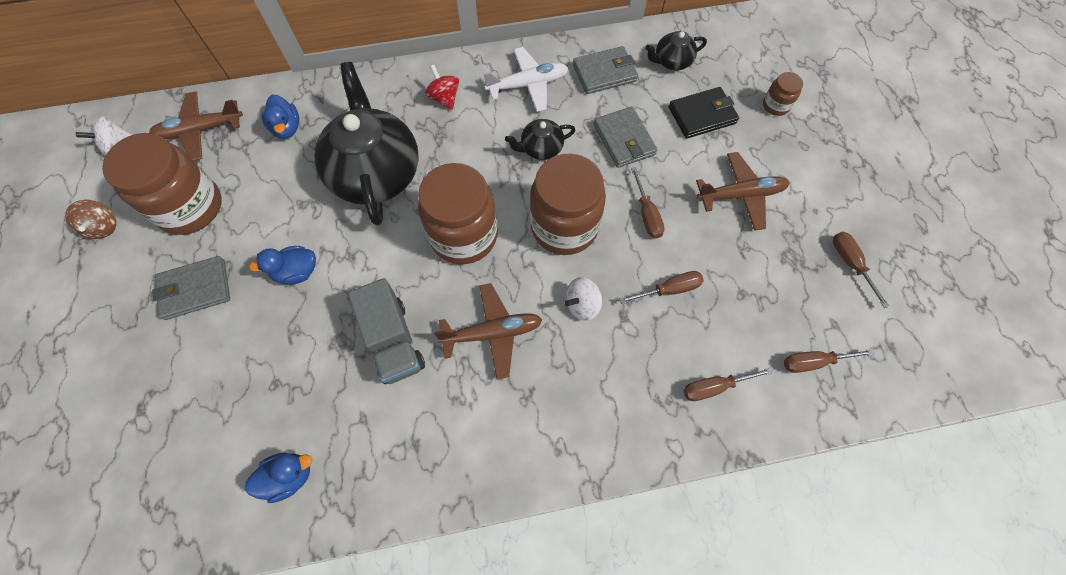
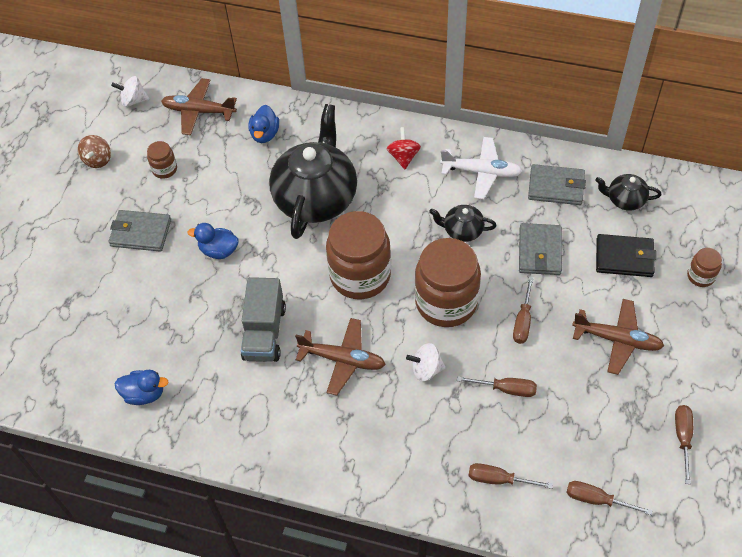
camera: 30 degrees right, 10 degrees down
(190, 207) = (164, 169): brown jar -> brown jar, size x0.45

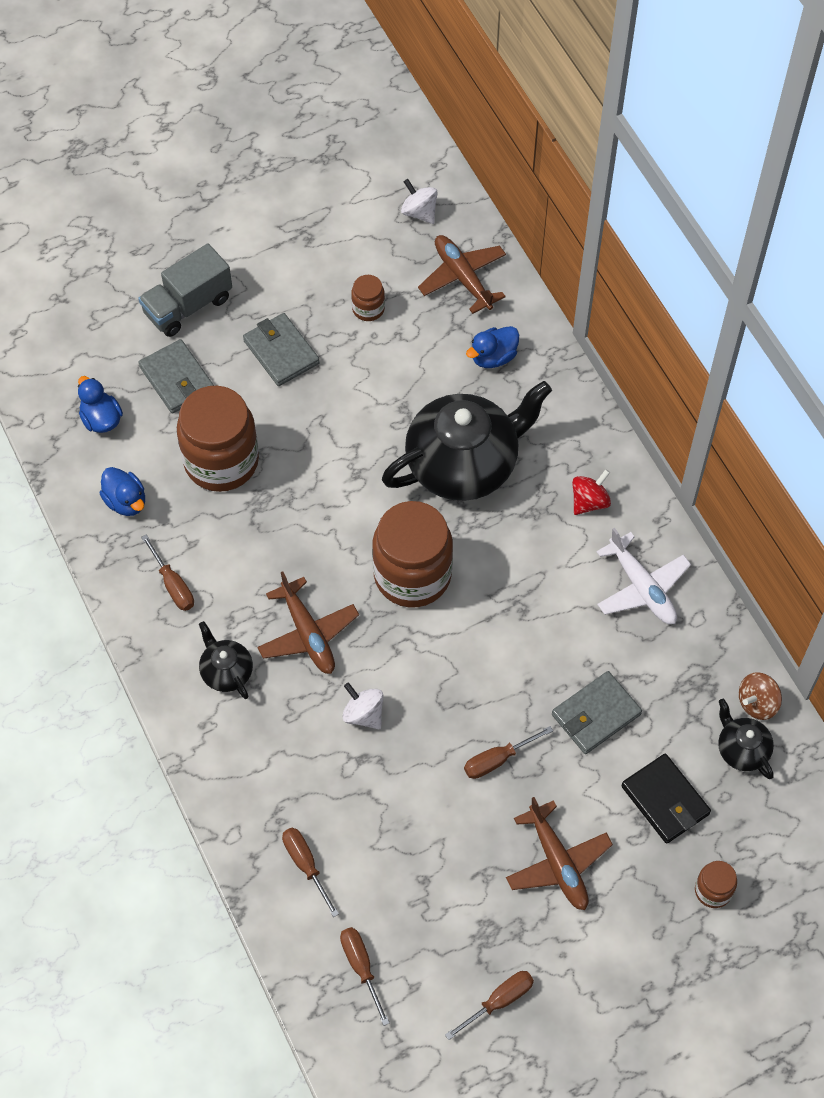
camera: 45 degrees right, 5 degrees up
(98, 160) = (324, 245): brown spinning top -> brown spinning top (757, 703)
(219, 250) = (324, 432): blue duck -> blue duck (101, 419)
(264, 332) = (275, 545): grey truck -> grey truck (188, 306)
(446, 302) = (454, 674): brown jar -> brown jar (221, 461)
(462, 230) = (552, 624): black teapot -> black teapot (226, 671)
(506, 389) = (407, 801): brown screwdriver -> brown screwdriver (173, 585)
(556, 187) = (692, 671): grey wallet -> grey wallet (177, 379)

